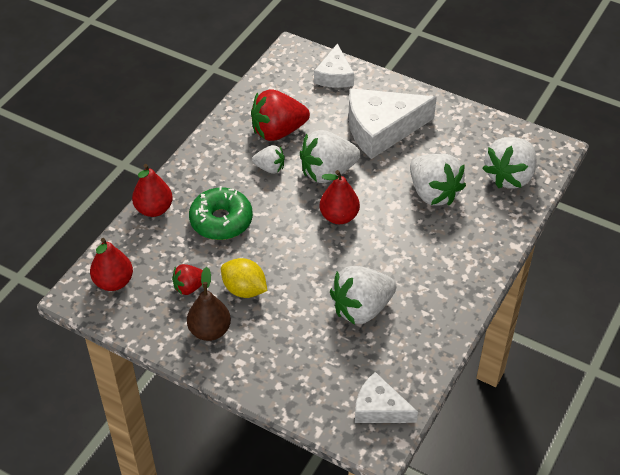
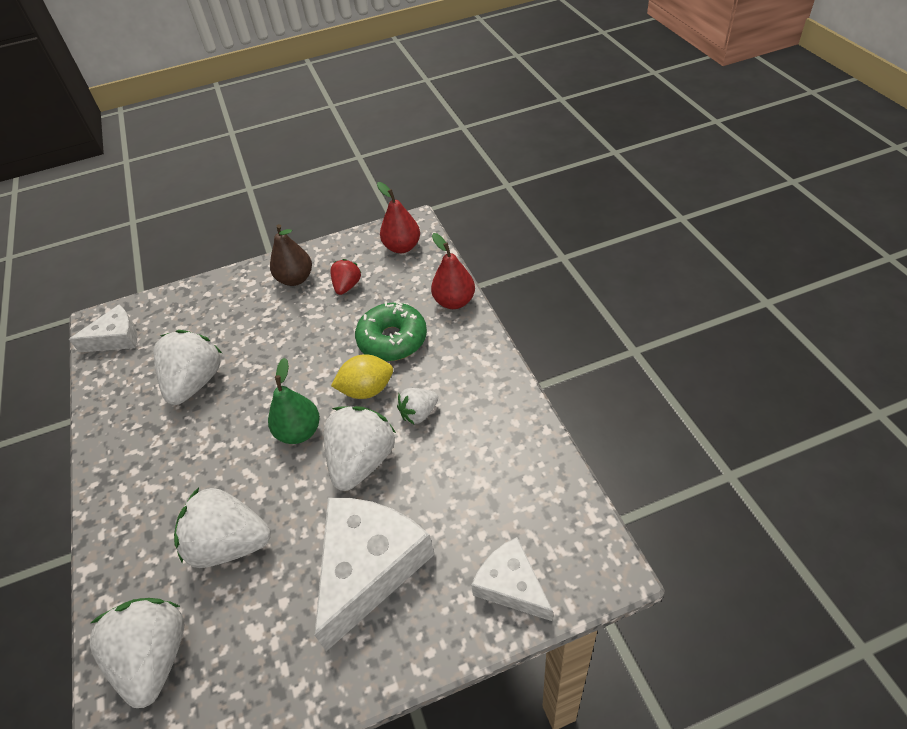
camera: 135 degrees right, 0 degrees up
(244, 289) = (305, 317): yellow lemon -> yellow lemon (367, 390)
(278, 131) = (465, 454): red strawberry -> none
(339, 216) = (299, 432): red pear -> green pear

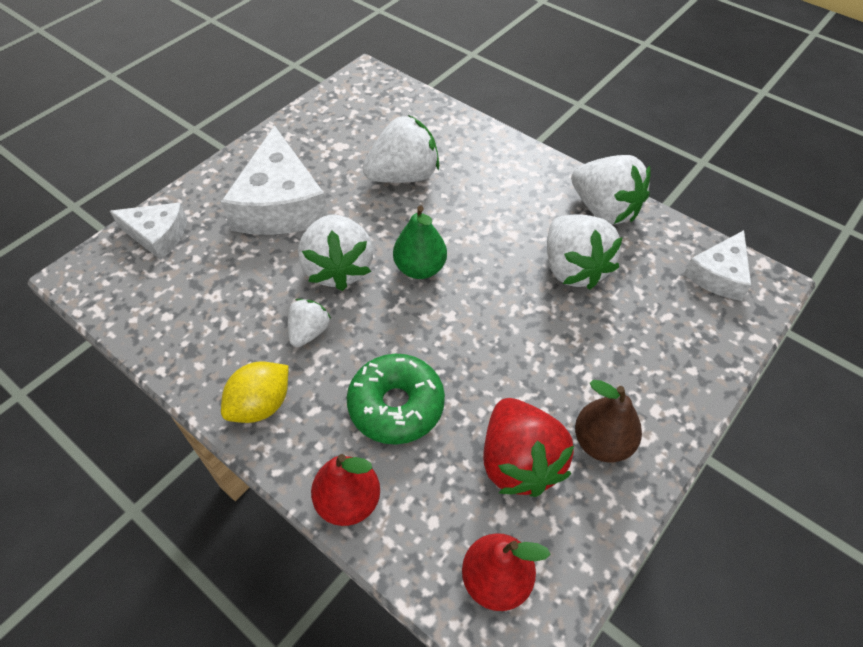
camera: 145 degrees right, 5 degrees up
(155, 657) = (395, 113): white strawberry -> white strawberry (604, 209)
(347, 286) = (519, 462): red strawberry -> red strawberry, size x1.85
(367, 390) = (383, 334): yellow lemon -> yellow lemon (261, 405)

